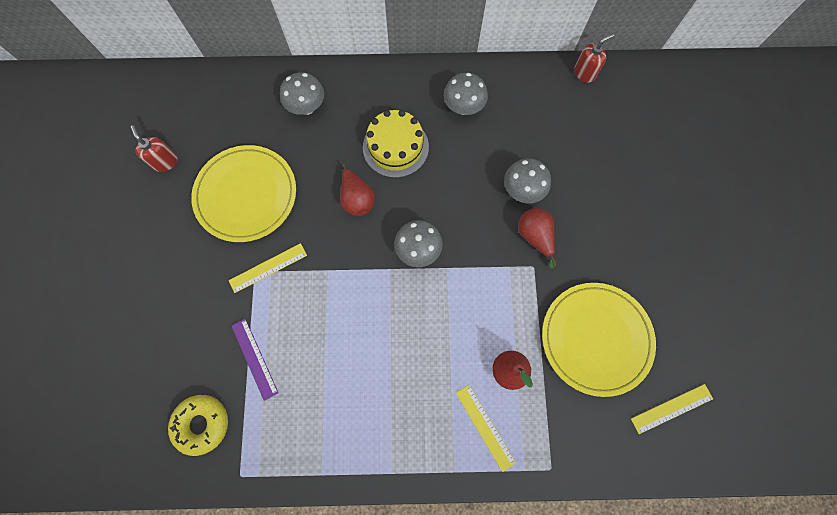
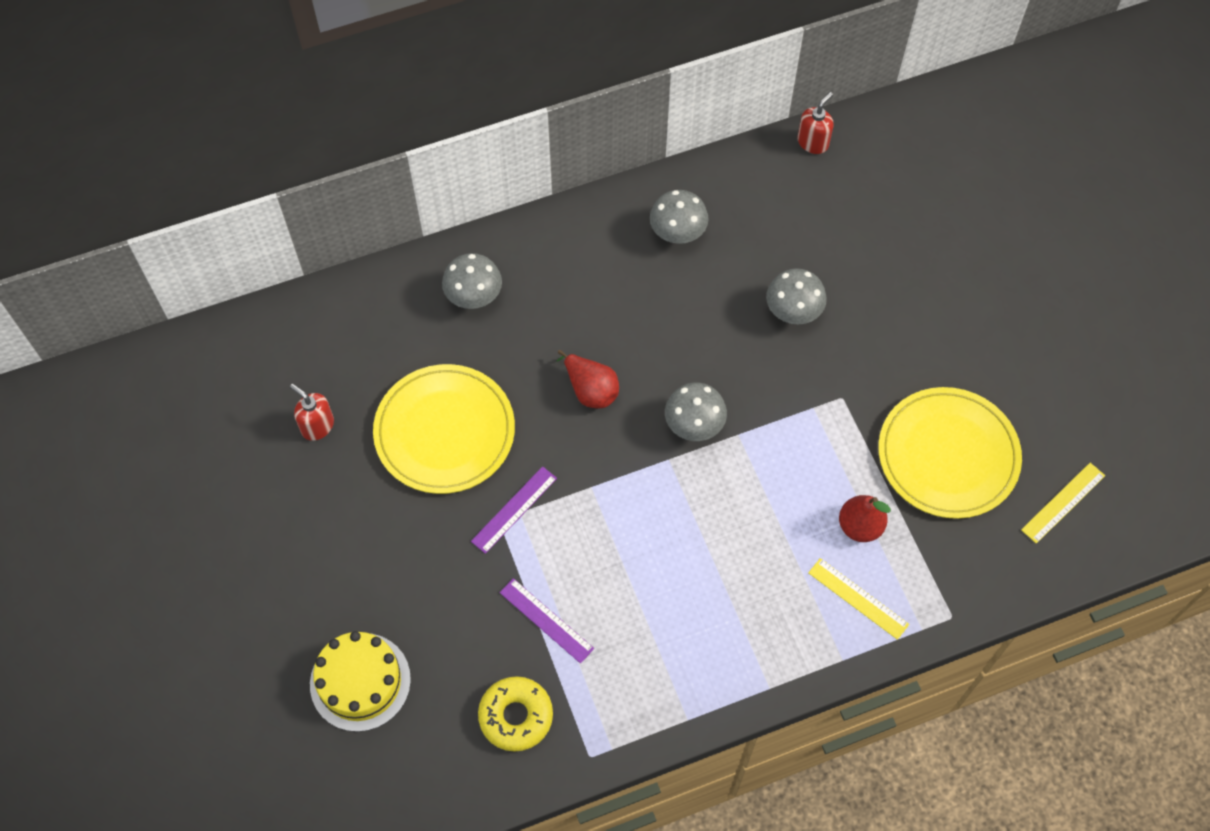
camera: 20 degrees left, 10 degrees down
(268, 268) = (514, 509): yellow ruler -> purple ruler
(395, 147) = (612, 310): yellow cake -> yellow cake (360, 682)
(535, 236) = (830, 362): red pear -> none

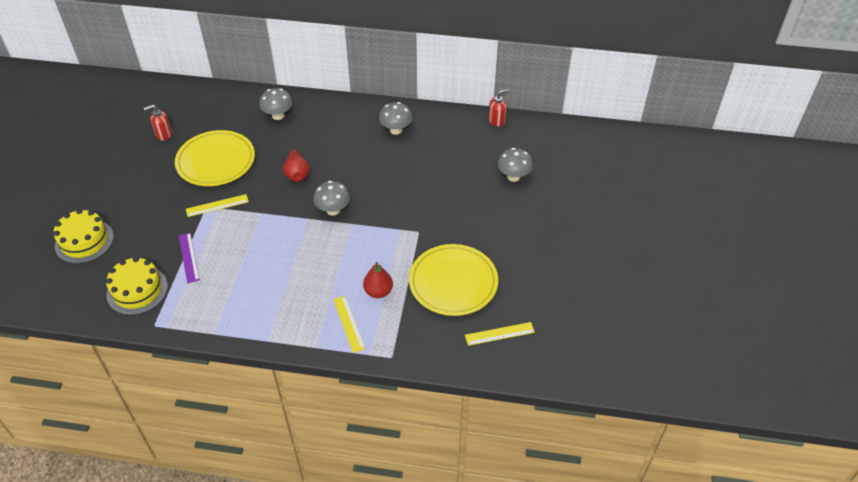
camera: 30 degrees right, 15 degrees down
(317, 426) = (163, 134): red soap dispenser -> red soap dispenser turned 90 degrees counterclockwise
(514, 509) = (217, 205): purple ruler -> yellow ruler
(516, 716) = (137, 290): yellow donut -> yellow cake
(793, 312) = (425, 185): grey mushroom -> grey mushroom (513, 176)

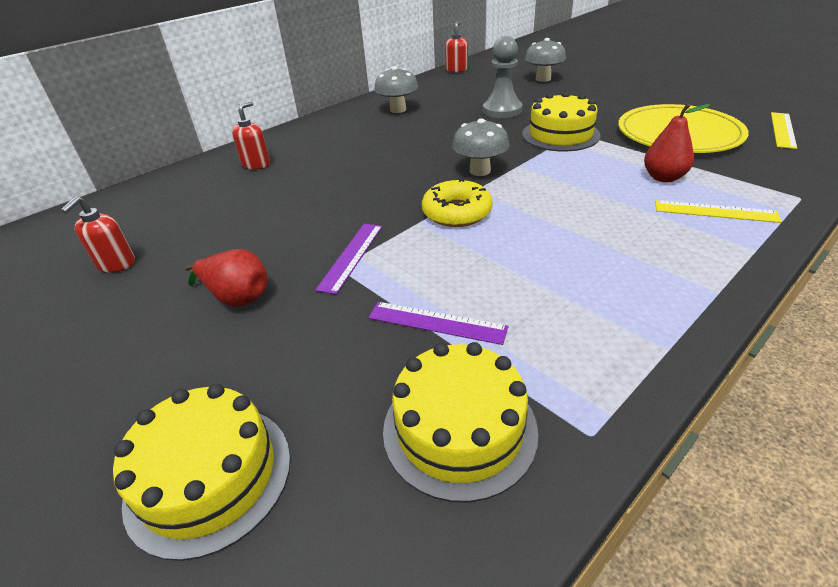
camera: 50 degrees left, 10 degrees down
(216, 161) = (256, 231): yellow plate -> none
(217, 205) = (351, 256): yellow ruler -> purple ruler
(278, 115) = (256, 164): grey mushroom -> red soap dispenser
(280, 222) = (457, 212): none -> yellow donut
(297, 174) = (380, 177): red pear -> red pear (237, 297)
(410, 225) = (560, 135): none -> yellow cake
(432, 181) = (502, 110): none -> grey pawn

